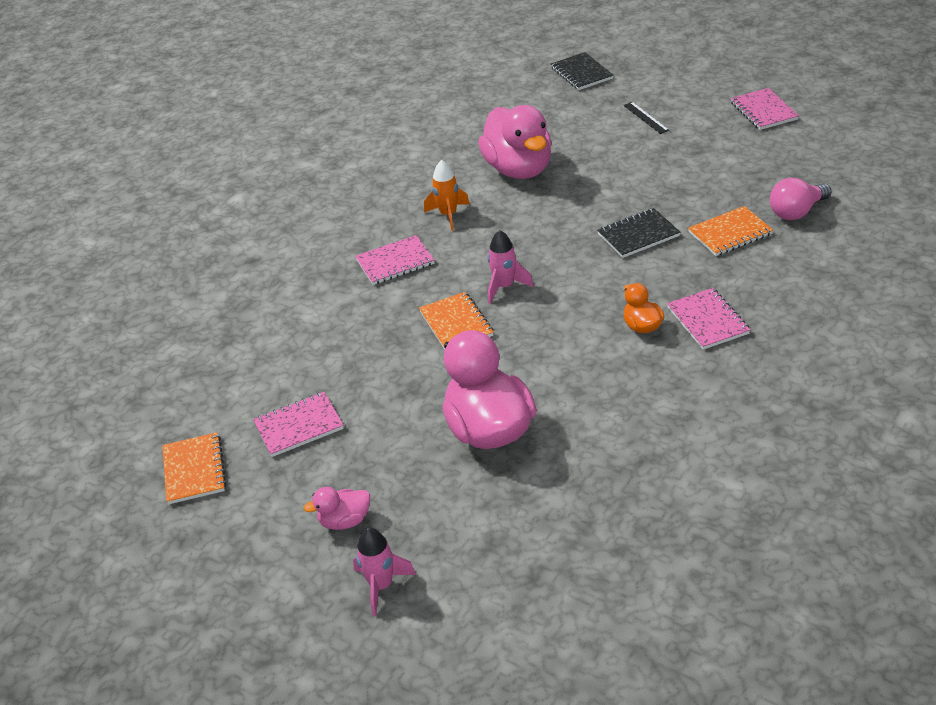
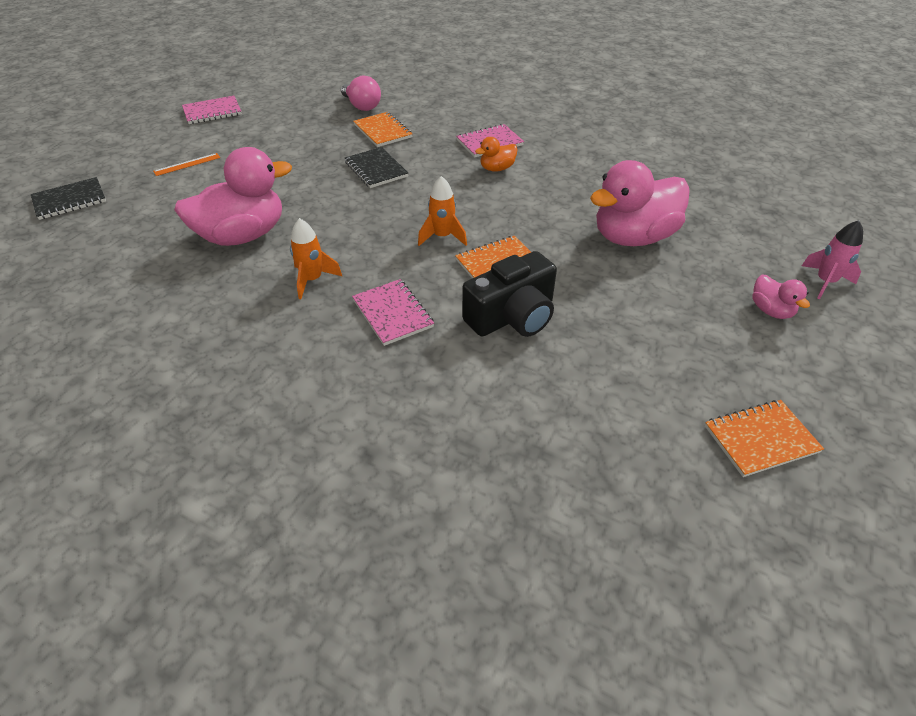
camera: 100 degrees left, 5 degrees up
(299, 426) = (666, 359): pink notebook -> none
(376, 332) = (512, 316): none -> black camera
(505, 287) = (442, 237): pink rocket -> orange rocket
(645, 118) = (187, 164): black ruler -> orange ruler

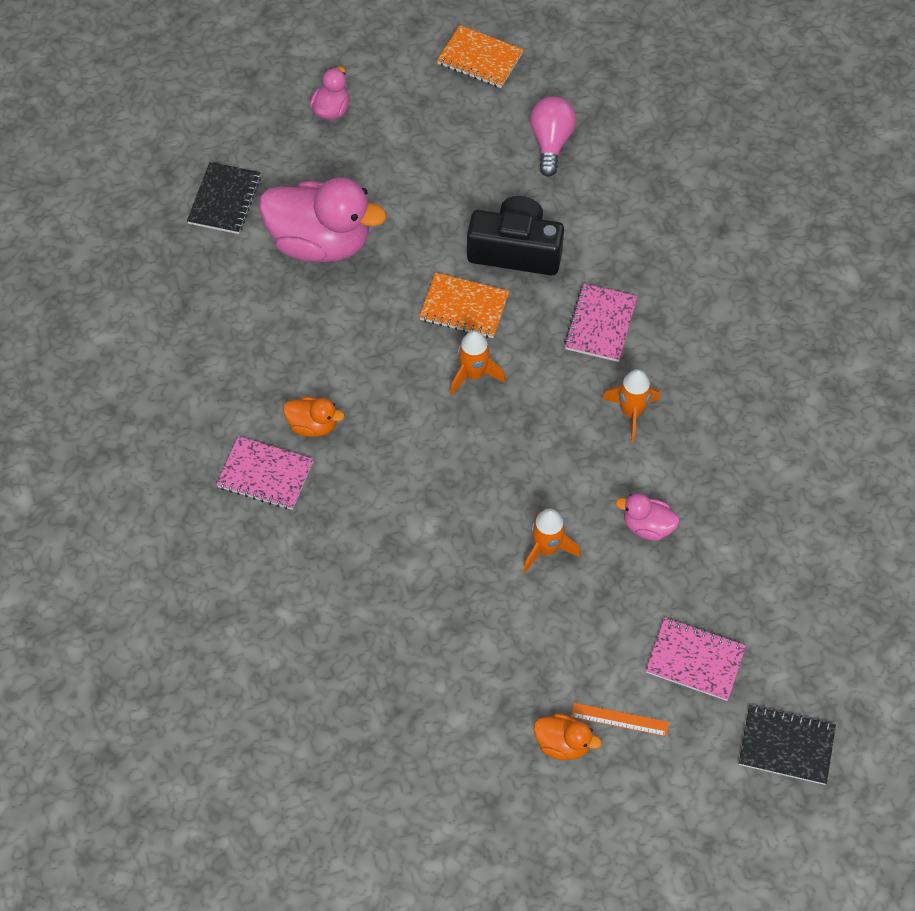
camera: 135 degrees left, 15 degrees up
(212, 112) = (506, 841): pink notebook -> pink notebook (695, 660)
(212, 145) = (563, 744): none -> orange duck
(243, 235) = (647, 526): pink duck -> pink duck, size x0.46
(299, 195) = (546, 549): none -> orange rocket
(362, 106) = (315, 684): pink light bulb -> pink light bulb (551, 142)
(376, 169) = (430, 529): black notebook -> black notebook (224, 200)
(382, 131) = (349, 601): orange notebook -> none
(825, 282) = (254, 95): pink rocket -> none

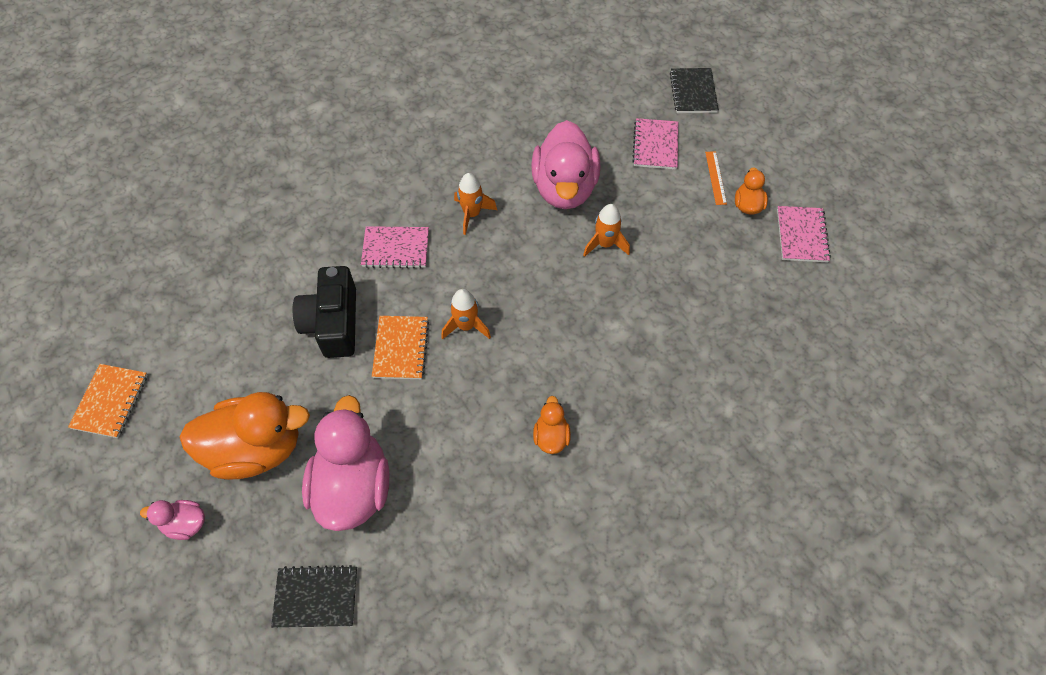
camera: 105 degrees left, 0 degrees up
(265, 475) = (611, 461): pink notebook -> pink notebook (801, 235)
(389, 169) = (256, 448): none -> orange duck
(551, 142) = (210, 321): pink light bulb -> none
(647, 526) = (564, 188): pink duck -> pink duck, size x2.16

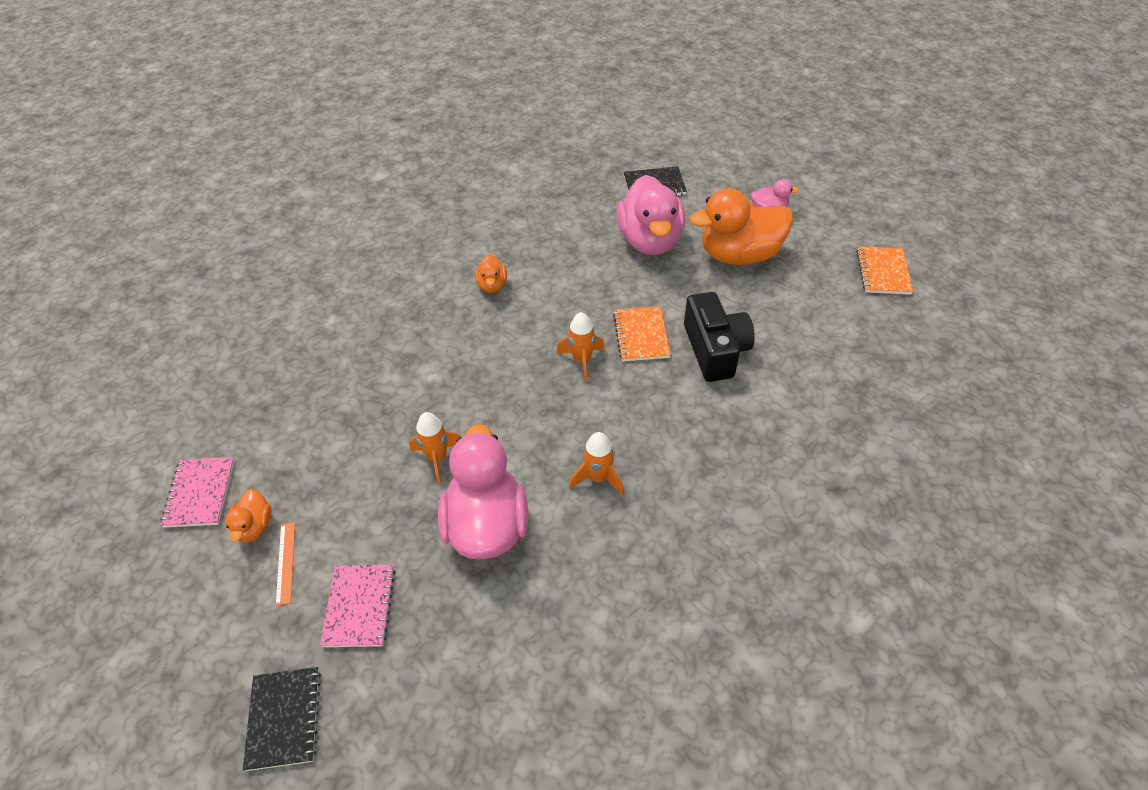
camera: 175 degrees right, 10 degrees down
(396, 248) = (676, 428): pink notebook -> none

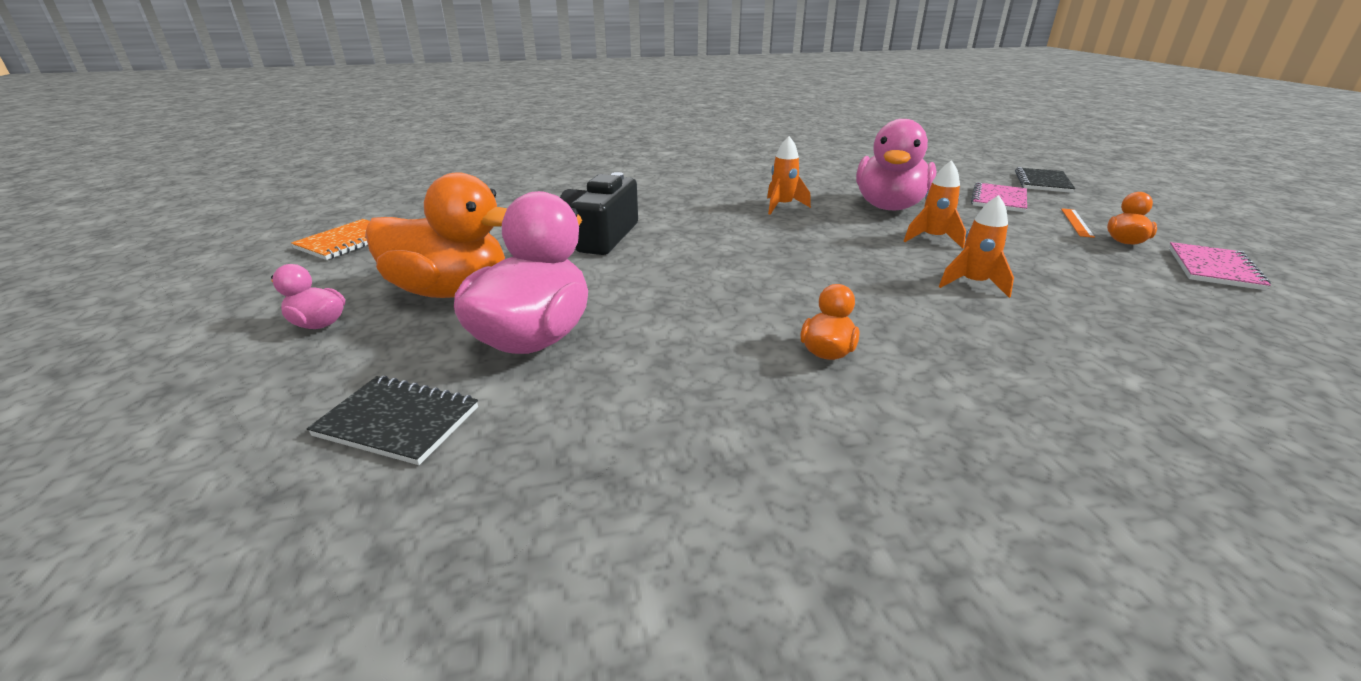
camera: 155 degrees left, 20 degrees down
(582, 360) = (745, 259): orange rocket -> orange rocket (973, 284)
(641, 335) = (662, 260): orange notebook -> none

